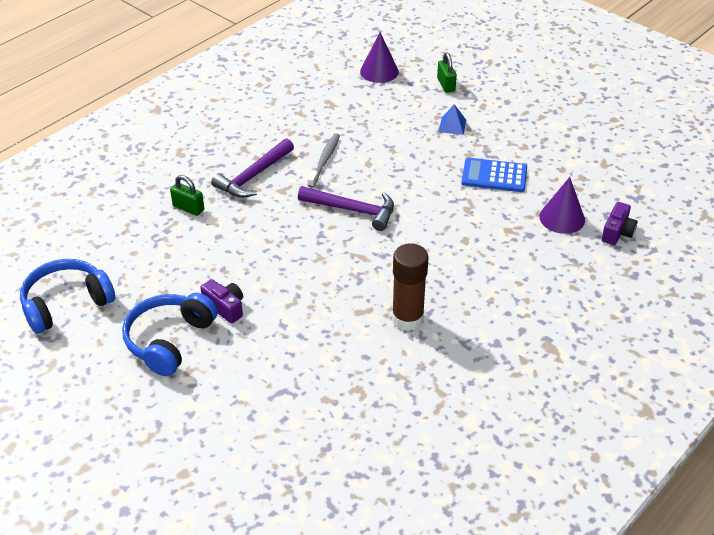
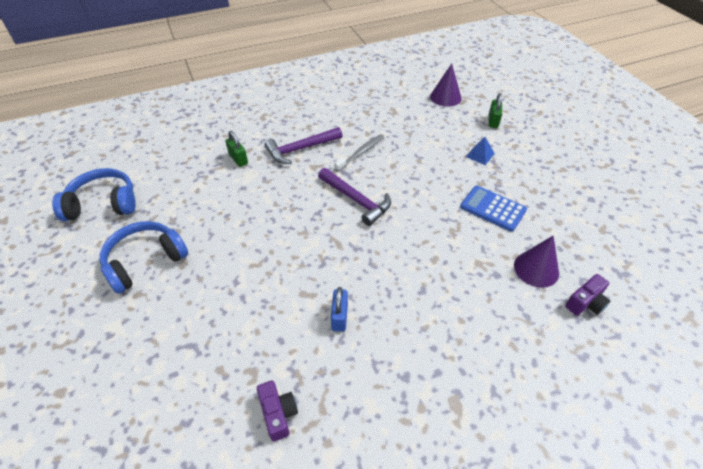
camera: 25 degrees right, 5 degrees up
(225, 307) = (204, 248): purple camera -> purple camera (278, 413)
(407, 318) = (339, 317): brown glue stick -> blue padlock

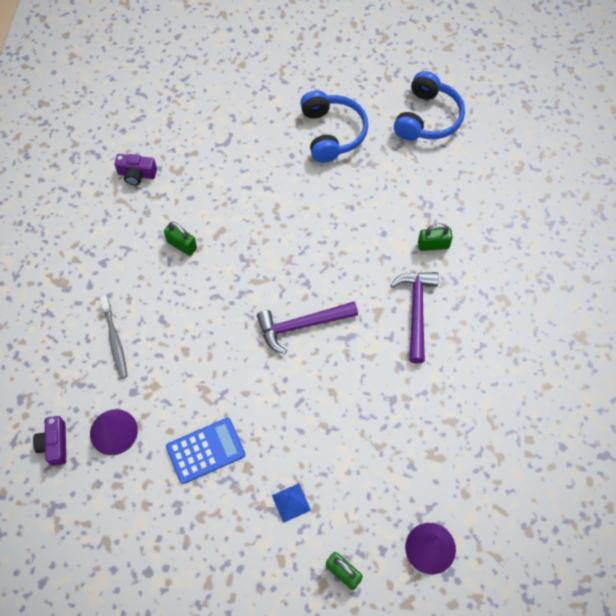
camera: 120 degrees right, 15 degrees up
(339, 317) = (182, 245): blue padlock -> green padlock
(361, 153) = (373, 370): grey toothbrush -> grey toothbrush (115, 340)

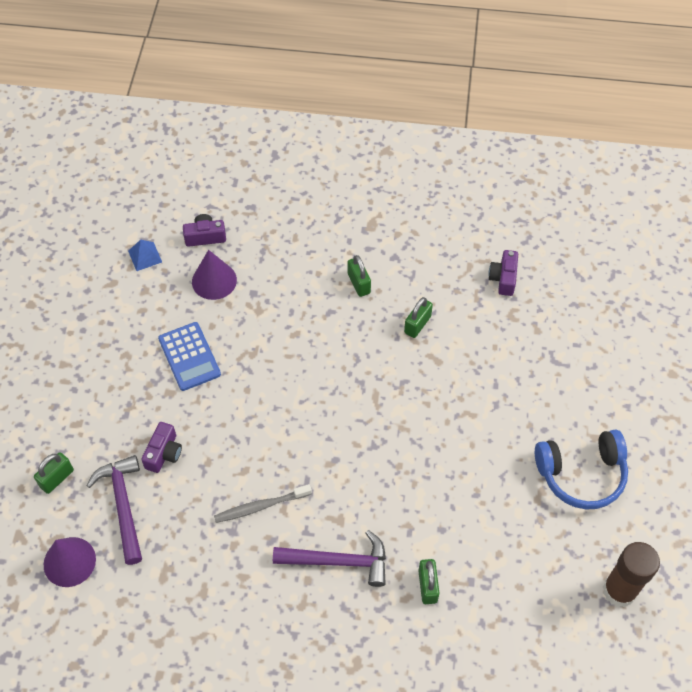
camera: 90 degrees right, 5 degrees down
(115, 340) = (308, 274): grey toothbrush -> grey toothbrush (261, 506)
(131, 294) = (359, 283): none -> green padlock
(291, 502) = (130, 432): blue pyramid -> blue pyramid (145, 256)
(302, 325) = (322, 441): purple hammer -> purple hammer (123, 505)
(314, 467) = (164, 453): none -> purple camera
(427, 118) = (619, 590): blue headphones -> brown glue stick

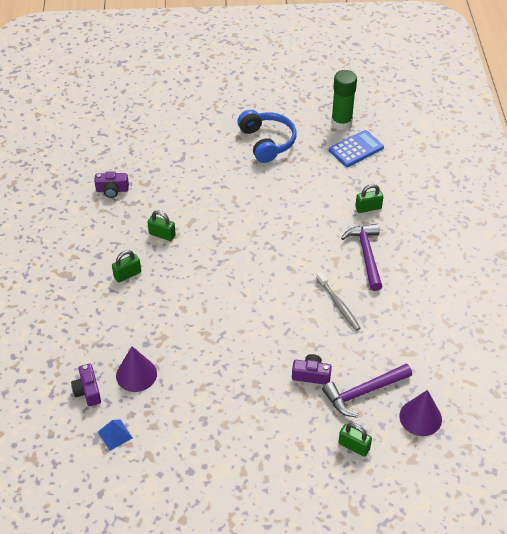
camera: 100 degrees left, 10 degrees down
(189, 356) = (217, 376): blue calculator -> blue calculator (356, 149)
(619, 590) = (341, 123): brown glue stick -> green glue stick

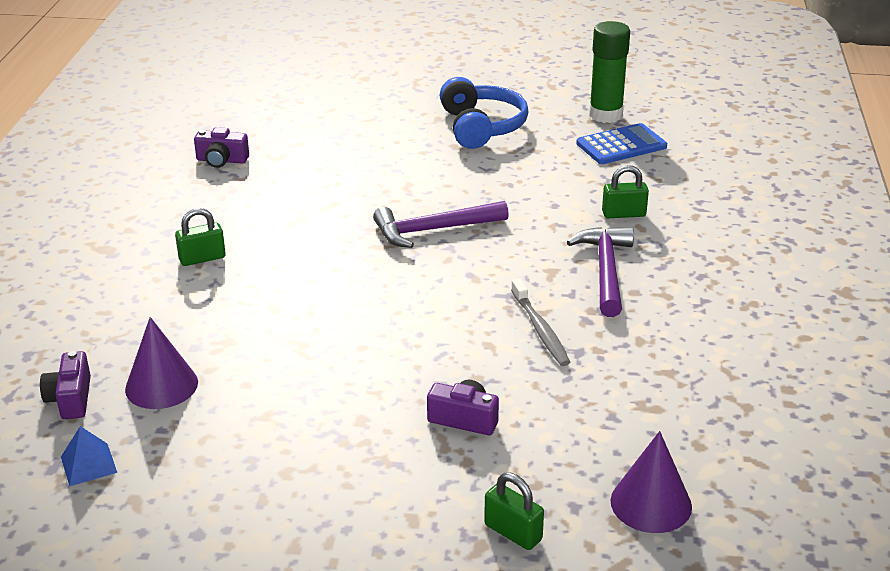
camera: 10 degrees right, 15 degrees down
(162, 234) = (277, 216): green padlock -> none
(363, 392) = (552, 454): purple hammer -> purple hammer (433, 230)

